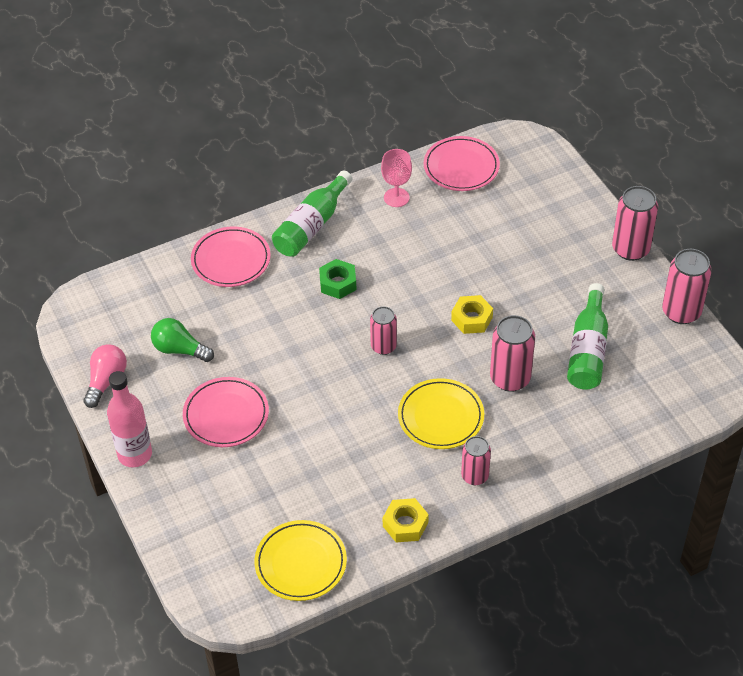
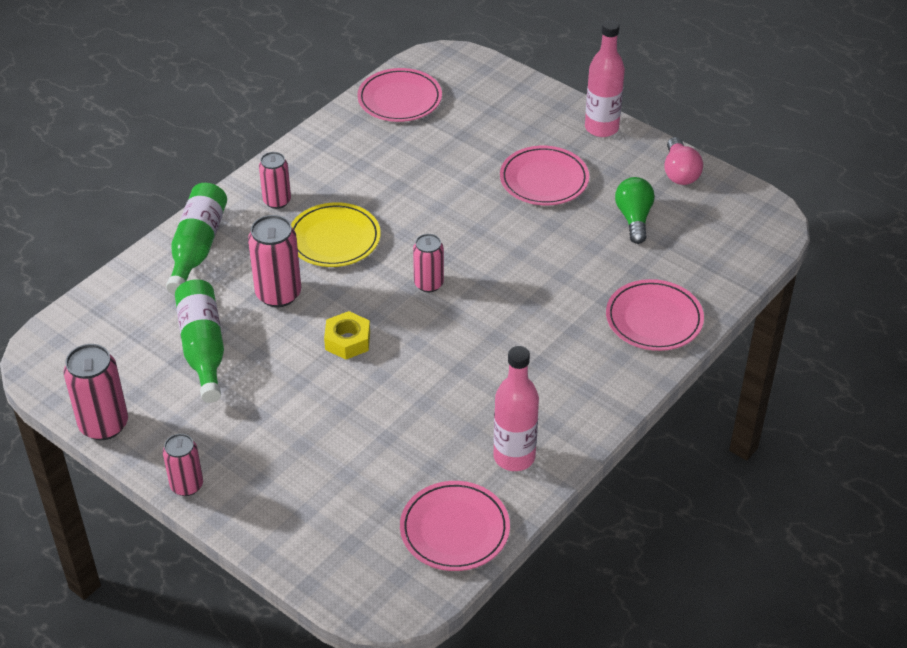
camera: 155 degrees right, 5 degrees down
(179, 349) = (634, 218): green light bulb -> green light bulb turned 90 degrees counterclockwise
(300, 563) = (399, 99): yellow plate -> pink plate
(312, 225) = (592, 387): green bottle -> green bottle (197, 247)
(338, 283) = (518, 332): green nut -> none
(396, 197) = (514, 457): pink goblet -> pink bottle
(405, 524) = (324, 148): yellow nut -> none
(630, 249) = (187, 485): pink can -> pink can, size x0.64

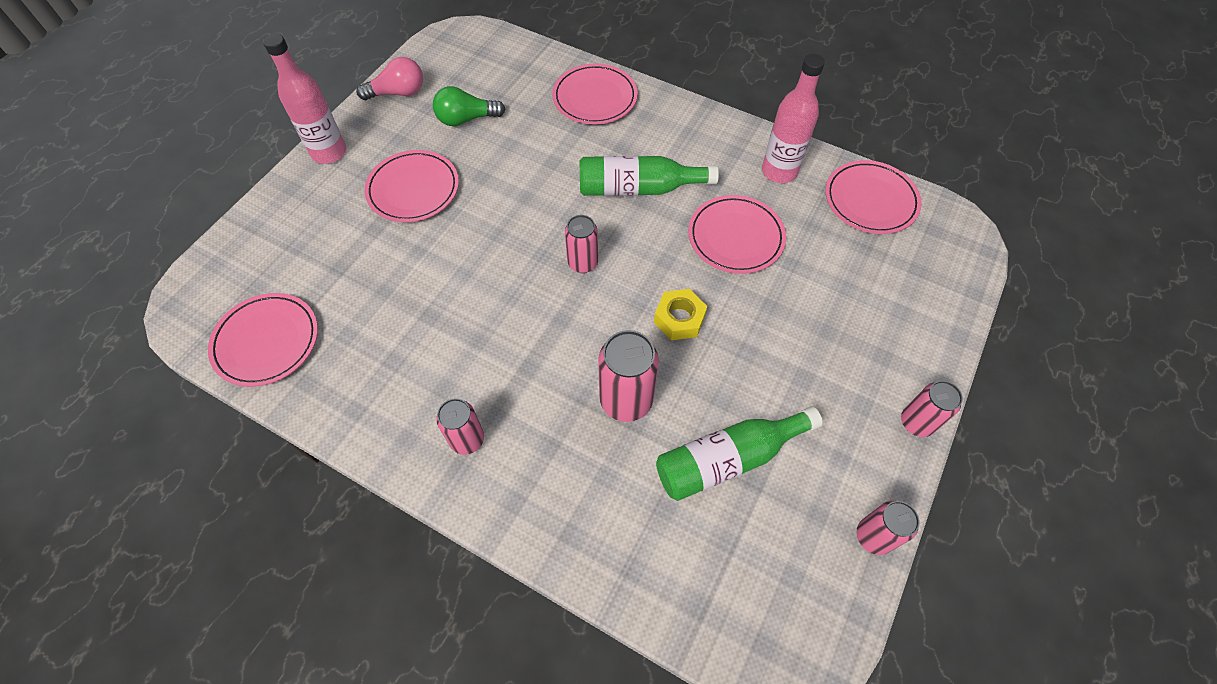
camera: 100 degrees left, 15 degrees up
(104, 425) = (873, 536): pink can -> pink can, size x0.64
(197, 247) = (563, 514): green bottle -> green bottle (638, 188)
(334, 239) = (527, 362): yellow plate -> none
(431, 400) = (735, 237): none -> pink plate

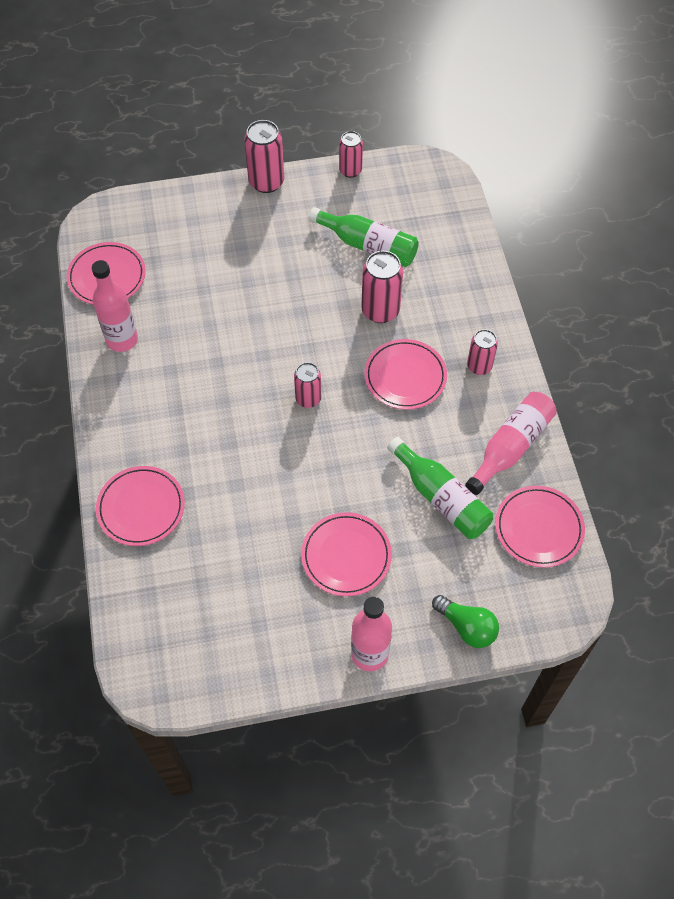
camera: 130 degrees left, 0 degrees up
(358, 388) = (510, 447): none -> pink bottle
(398, 93) = (262, 665): pink light bulb -> none
(466, 119) = (245, 583): green light bulb -> green light bulb (467, 627)
(638, 188) = (213, 412): green bottle -> green bottle (441, 497)
(679, 319) = (301, 320): yellow nut -> none
(735, 237) = (207, 330): pink plate -> pink plate (405, 377)
(916, 422) = (266, 182): pink can -> pink can, size x1.55

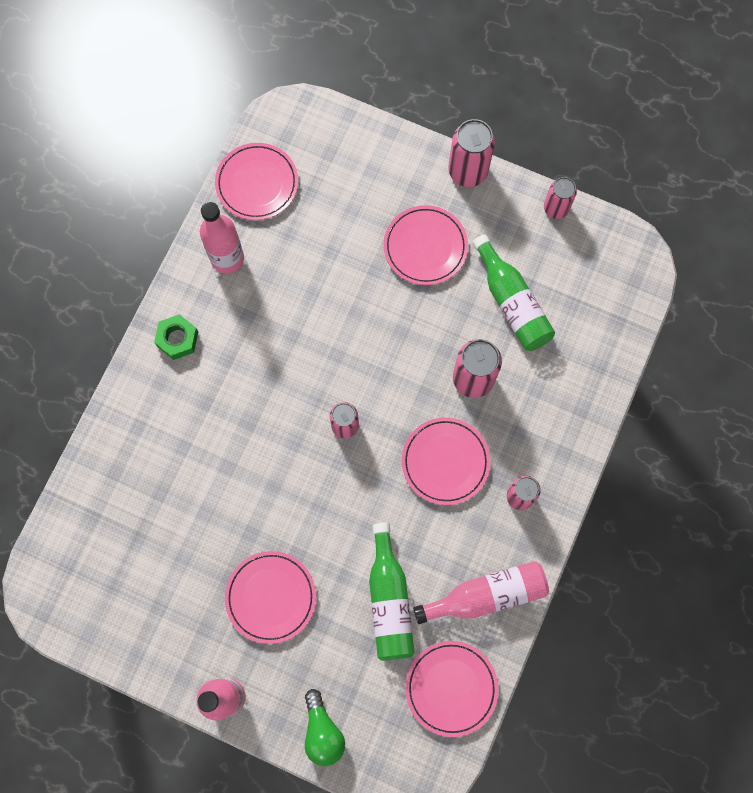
camera: 35 degrees right, 15 degrees up
(123, 419) = (177, 339): none -> green nut
(141, 508) = (137, 435): pink plate -> pink plate (425, 247)

